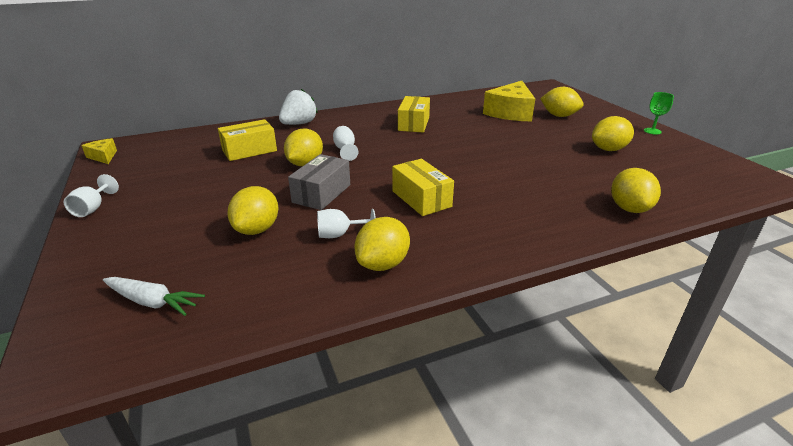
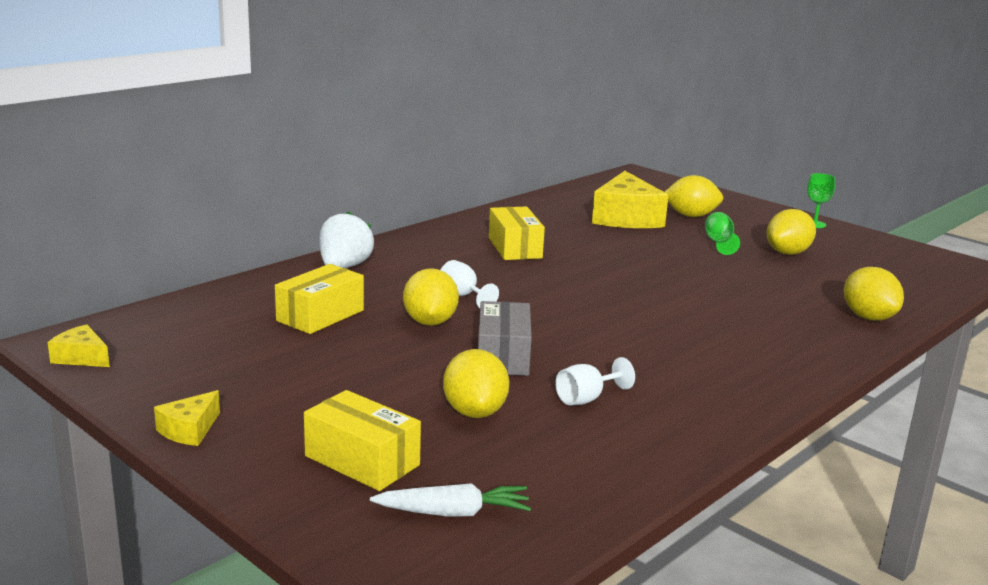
camera: 25 degrees left, 10 degrees down
(92, 209) = (189, 430): white goblet -> yellow cheese
(383, 264) = (674, 420): yellow lemon -> none
(421, 199) = (636, 342): yellow box -> yellow box (362, 460)
(561, 136) = (719, 243): none -> green goblet

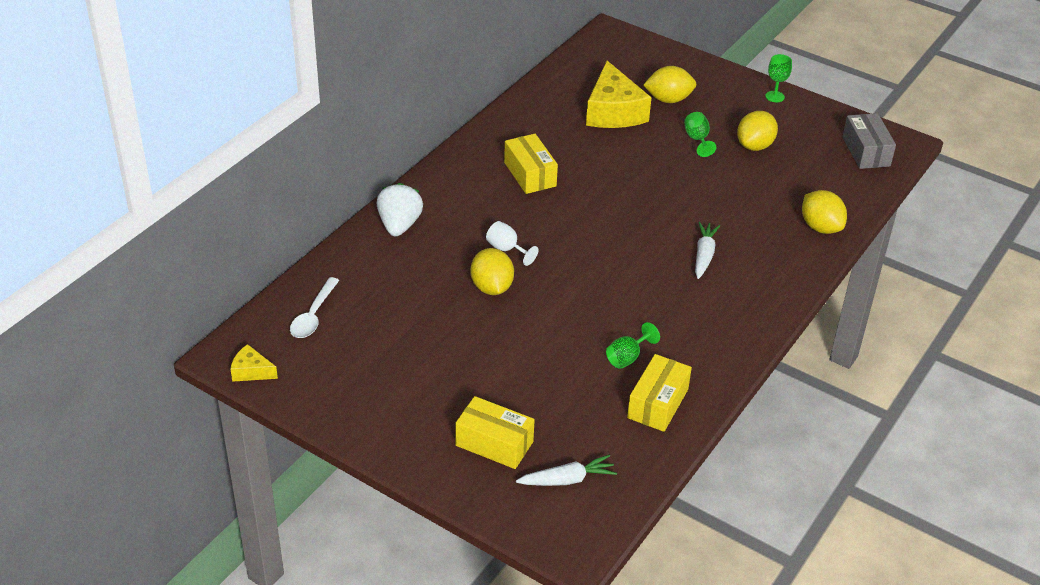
camera: 10 degrees left, 20 degrees up
(189, 430) = (368, 433): yellow cheese -> none
(195, 321) = (313, 316): none -> white spoon
(320, 315) = (405, 293): yellow box -> yellow box (658, 403)
(474, 412) = (554, 384): yellow lemon -> none
(503, 356) = (557, 319): grey box -> grey box (866, 151)
(586, 399) = (627, 357): white goblet -> green goblet
(712, 324) = (704, 255): none -> white carrot

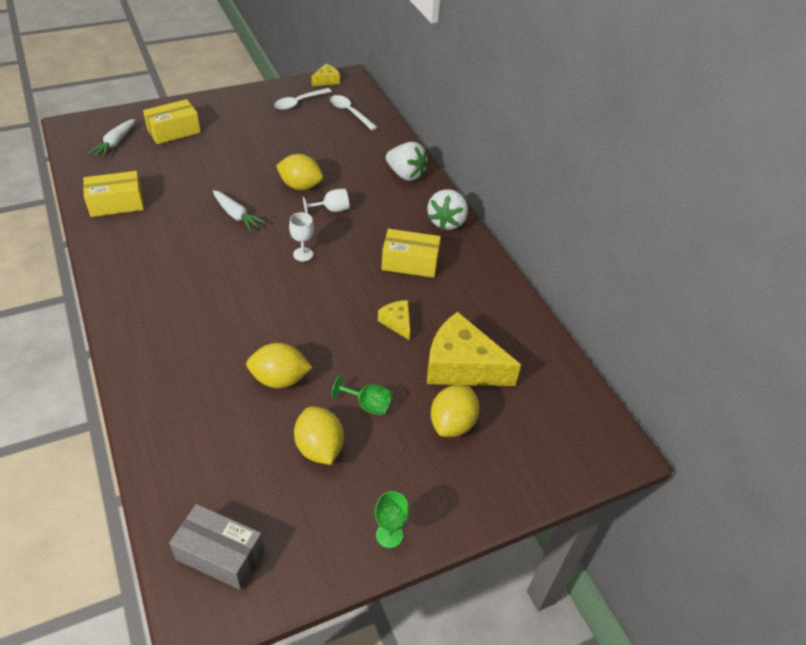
camera: 120 degrees right, 5 degrees up
(329, 369) = (299, 103): none -> white spoon
(450, 173) = (447, 222): none -> white strawberry
(586, 238) = (303, 254): none -> white goblet
(606, 156) = (397, 322): none -> yellow cheese
(627, 357) = (168, 211): green goblet -> none
(658, 403) = (116, 204): yellow box -> yellow box turned 75 degrees counterclockwise
(704, 255) = (215, 309): white carrot -> white carrot (236, 215)
(820, 227) = (161, 415): yellow lemon -> yellow lemon (280, 379)

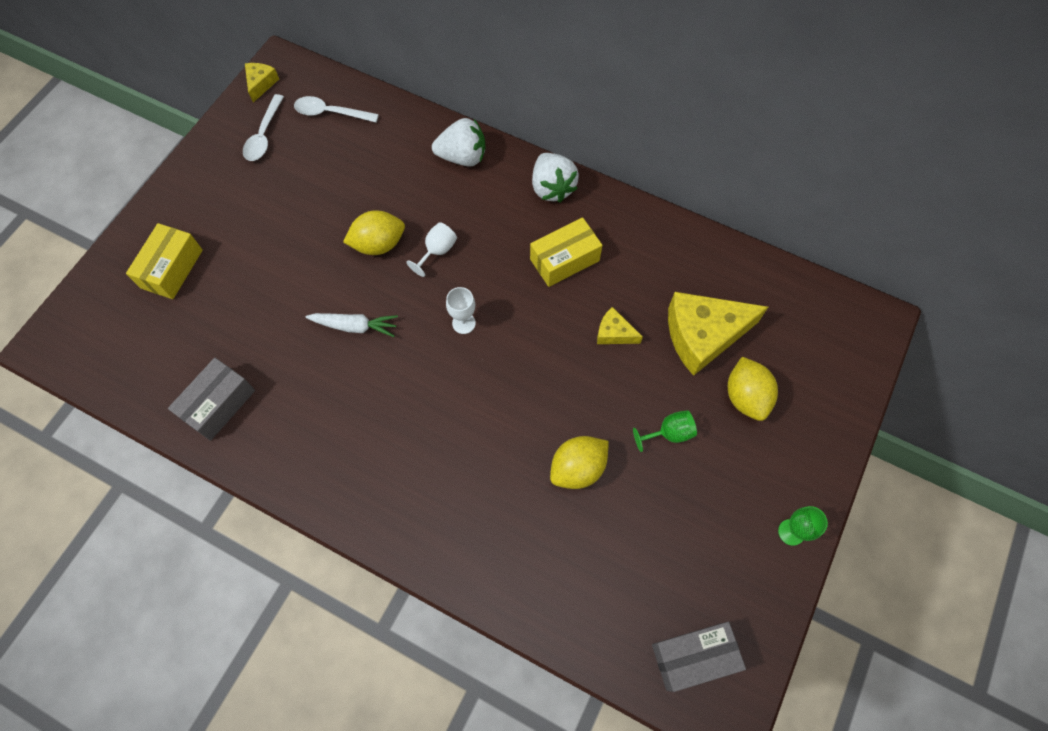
camera: 35 degrees left, 20 degrees up
(115, 143) = (125, 331): white carrot -> none
(116, 204) = (219, 404): yellow box -> grey box
(319, 448) = (672, 504): yellow lemon -> none

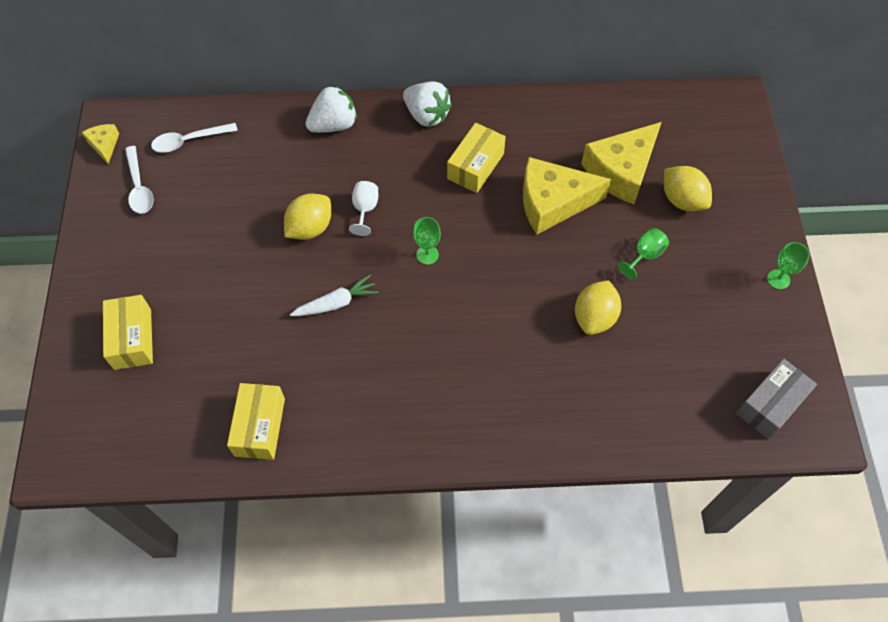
camera: 30 degrees left, 5 degrees down
(219, 404) = (260, 427): grey box -> yellow box
(463, 323) = (427, 255): white goblet -> green goblet
(614, 333) = (553, 202): yellow cheese -> yellow cheese, size x2.10

